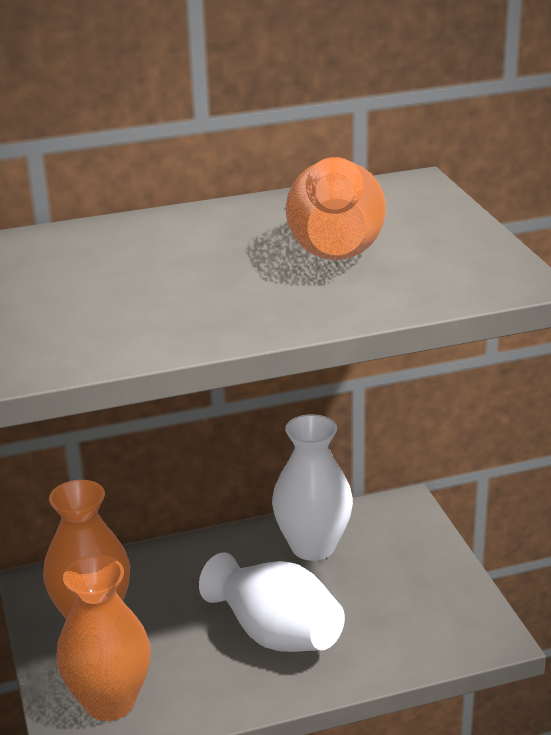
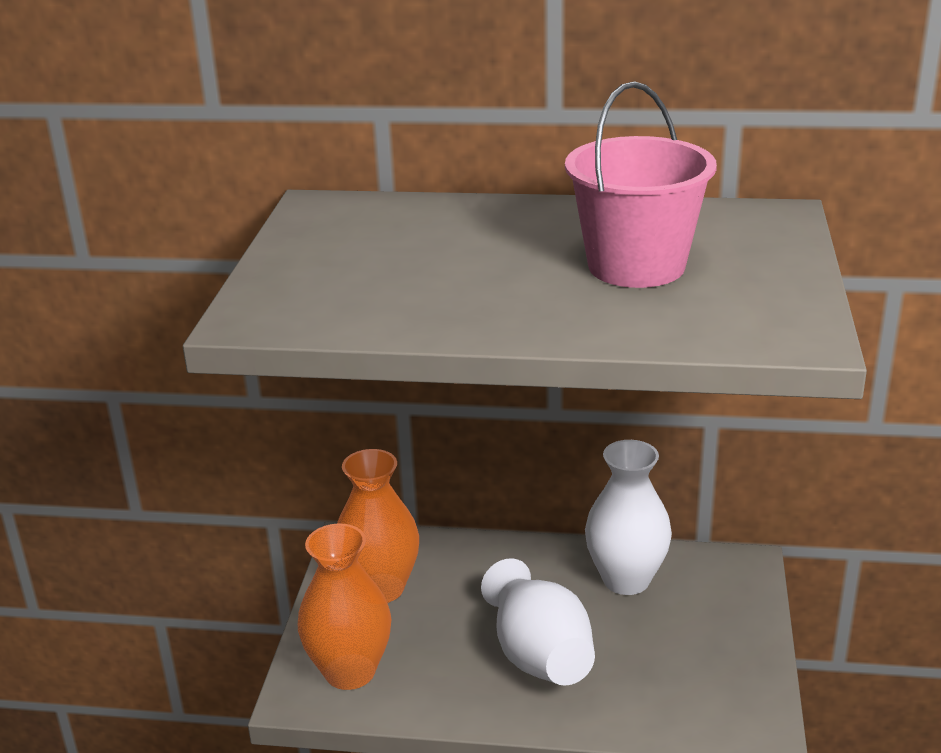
camera: 25 degrees right, 0 degrees up
(335, 248) = (636, 266): orange vase -> pink bucket

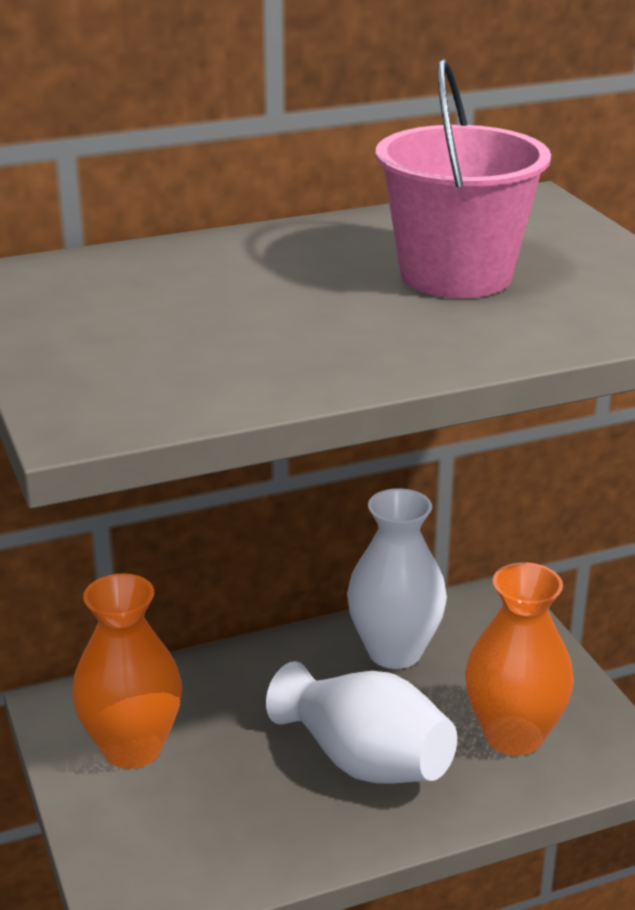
camera: 30 degrees left, 0 degrees up
(350, 671) = (166, 854): orange vase -> orange vase (513, 735)

